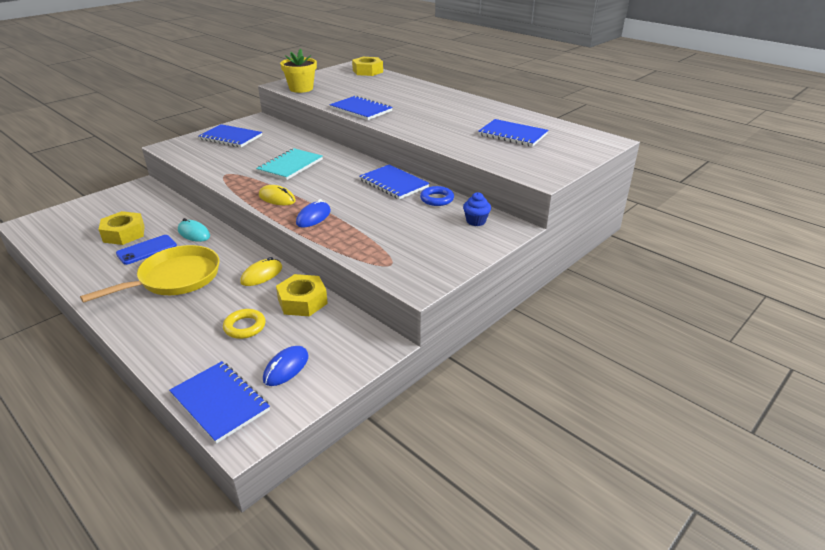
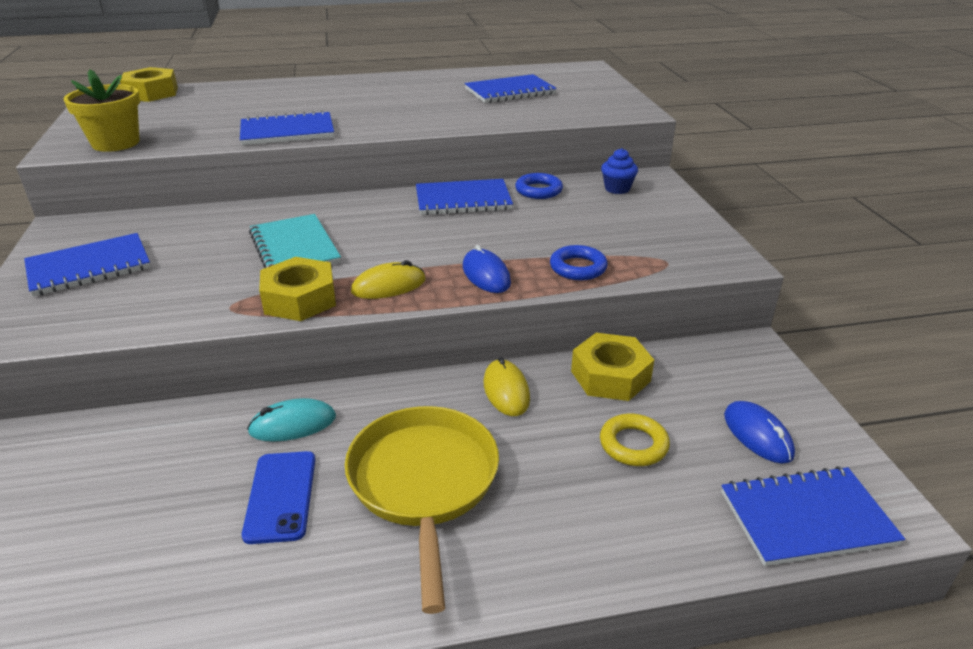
camera: 55 degrees left, 0 degrees up
(124, 234) = (174, 514): yellow nut -> yellow nut (299, 299)
(350, 239) = (578, 268): none -> blue ring

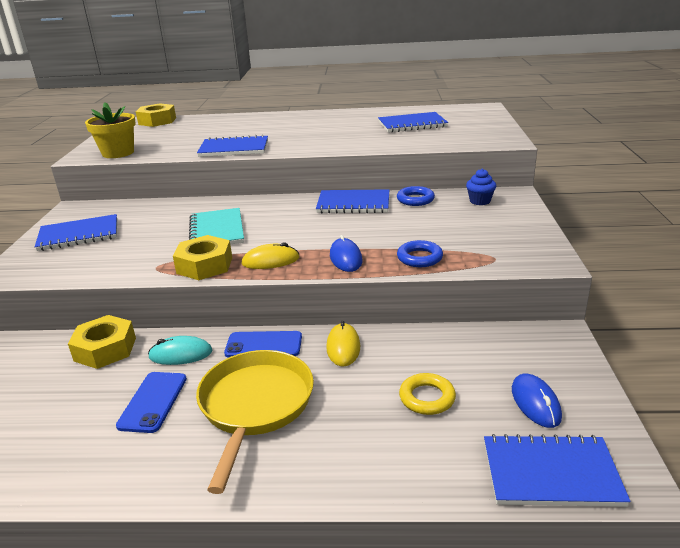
camera: 15 degrees right, 5 degrees down
(402, 399) = (264, 345): none -> blue phone
(610, 376) = (430, 345): yellow nut -> yellow nut (105, 349)

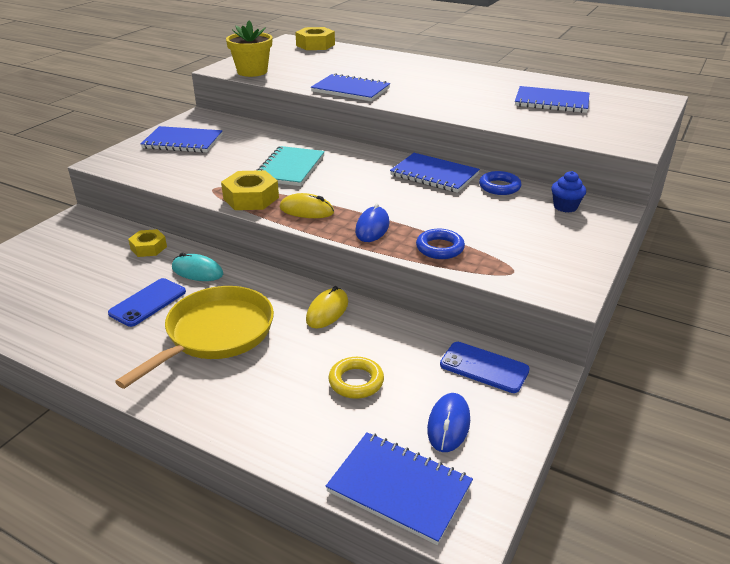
camera: 25 degrees right, 5 degrees up
(105, 349) = (148, 248): yellow nut -> yellow nut, size x0.65
(264, 345) = (265, 286): blue phone -> blue phone (484, 367)

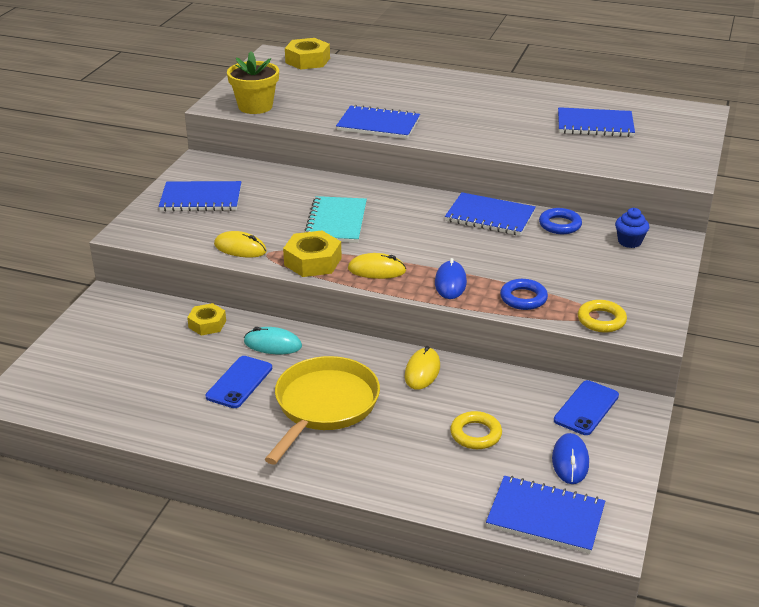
camera: 10 degrees left, 0 degrees up
(192, 182) = (240, 248): none -> yellow mouse
(484, 367) = (586, 408): blue phone -> blue phone turned 75 degrees counterclockwise
(514, 276) = (601, 320): none -> yellow ring

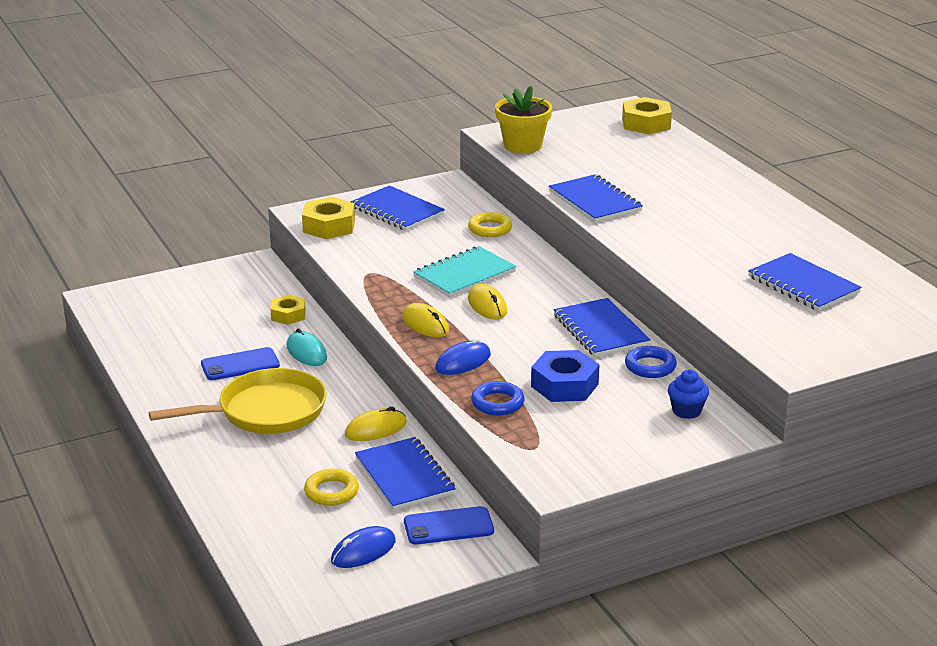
camera: 45 degrees right, 5 degrees down
(240, 248) = (357, 260): yellow mouse -> yellow mouse (487, 305)
(312, 261) = (390, 294): yellow nut -> yellow nut (329, 226)
(538, 264) = (564, 385): none -> blue nut
(545, 517) = (275, 571): blue notebook -> blue notebook (404, 476)
(601, 320) = (528, 452): yellow ring -> yellow ring (490, 229)

